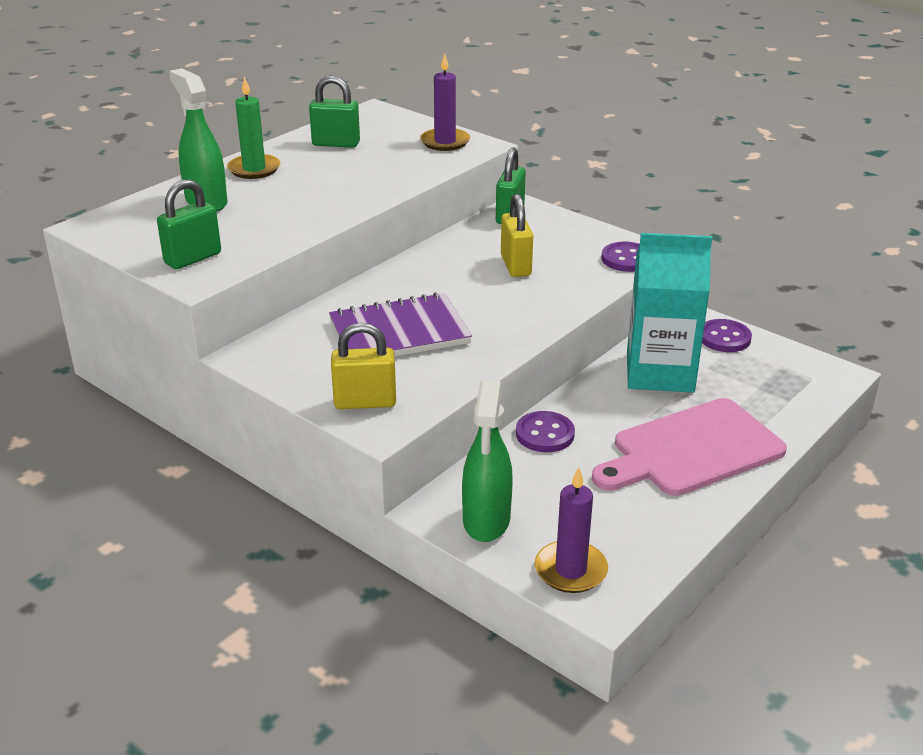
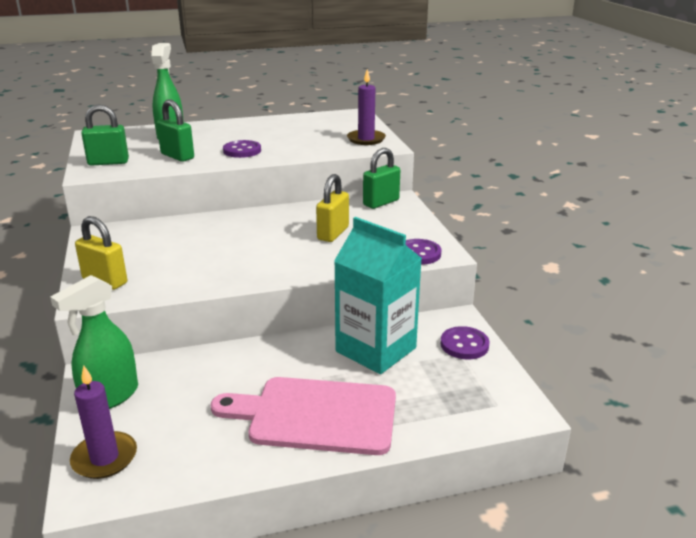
camera: 35 degrees right, 5 degrees down
(254, 169) = (227, 127): green candle -> none
(336, 144) = (298, 125): green padlock -> green padlock (177, 156)
(399, 332) = (194, 248): purple notebook -> none
(545, 434) = (233, 357): purple button -> purple button (242, 151)

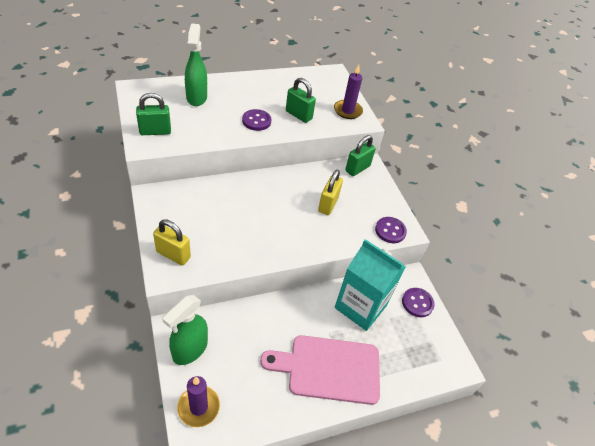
camera: 10 degrees left, 20 degrees up
(177, 156) = (208, 126): green padlock -> green padlock (298, 115)

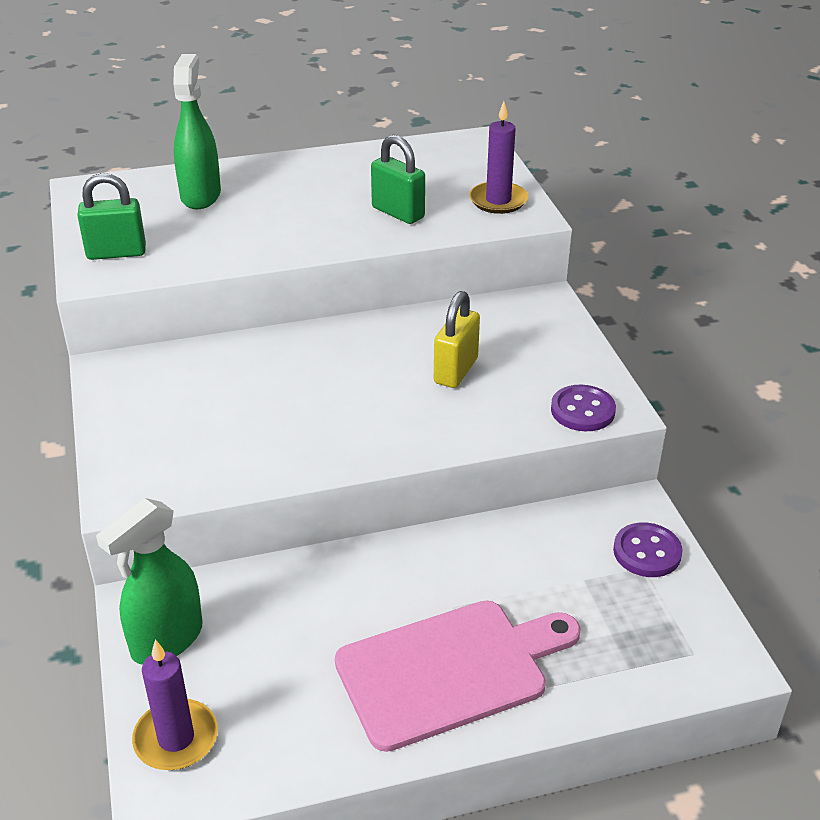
camera: 10 degrees right, 10 degrees down
(173, 254) = (139, 463): yellow padlock -> none
(256, 121) = (313, 226): purple button -> none
(329, 369) = (449, 671): pink cutting board -> pink cutting board turned 150 degrees clockwise
(357, 168) = (522, 308): green padlock -> none
(360, 306) = (523, 560): turquoise carton -> none

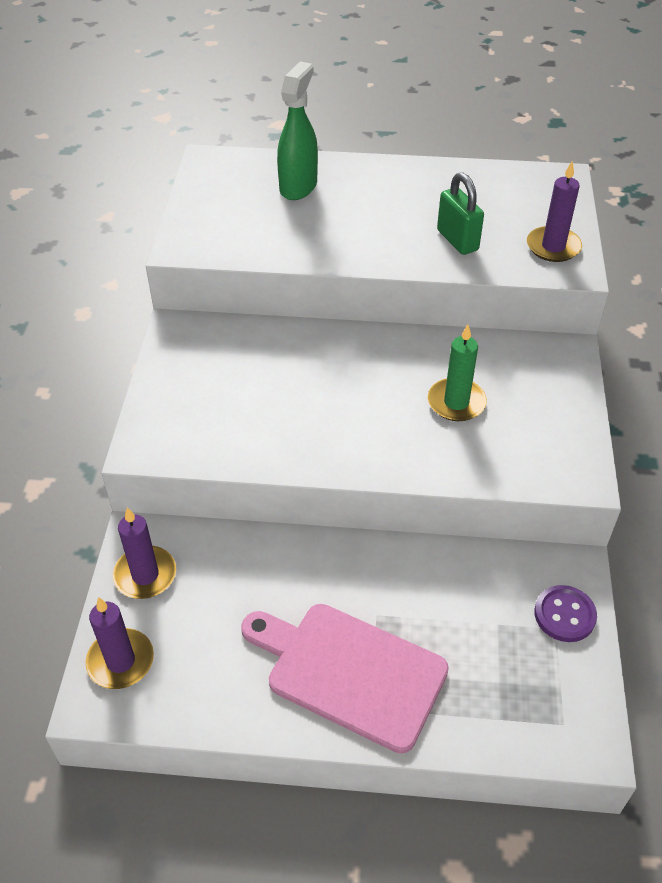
camera: 20 degrees right, 10 degrees up
(116, 253) = (208, 229): green padlock -> none
(166, 640) = (145, 575): green spray bottle -> purple candle
(449, 671) = (350, 672): pink cutting board -> pink cutting board turned 150 degrees counterclockwise
(456, 371) = (456, 402): yellow padlock -> green candle
(582, 410) = (551, 472): purple button -> none

